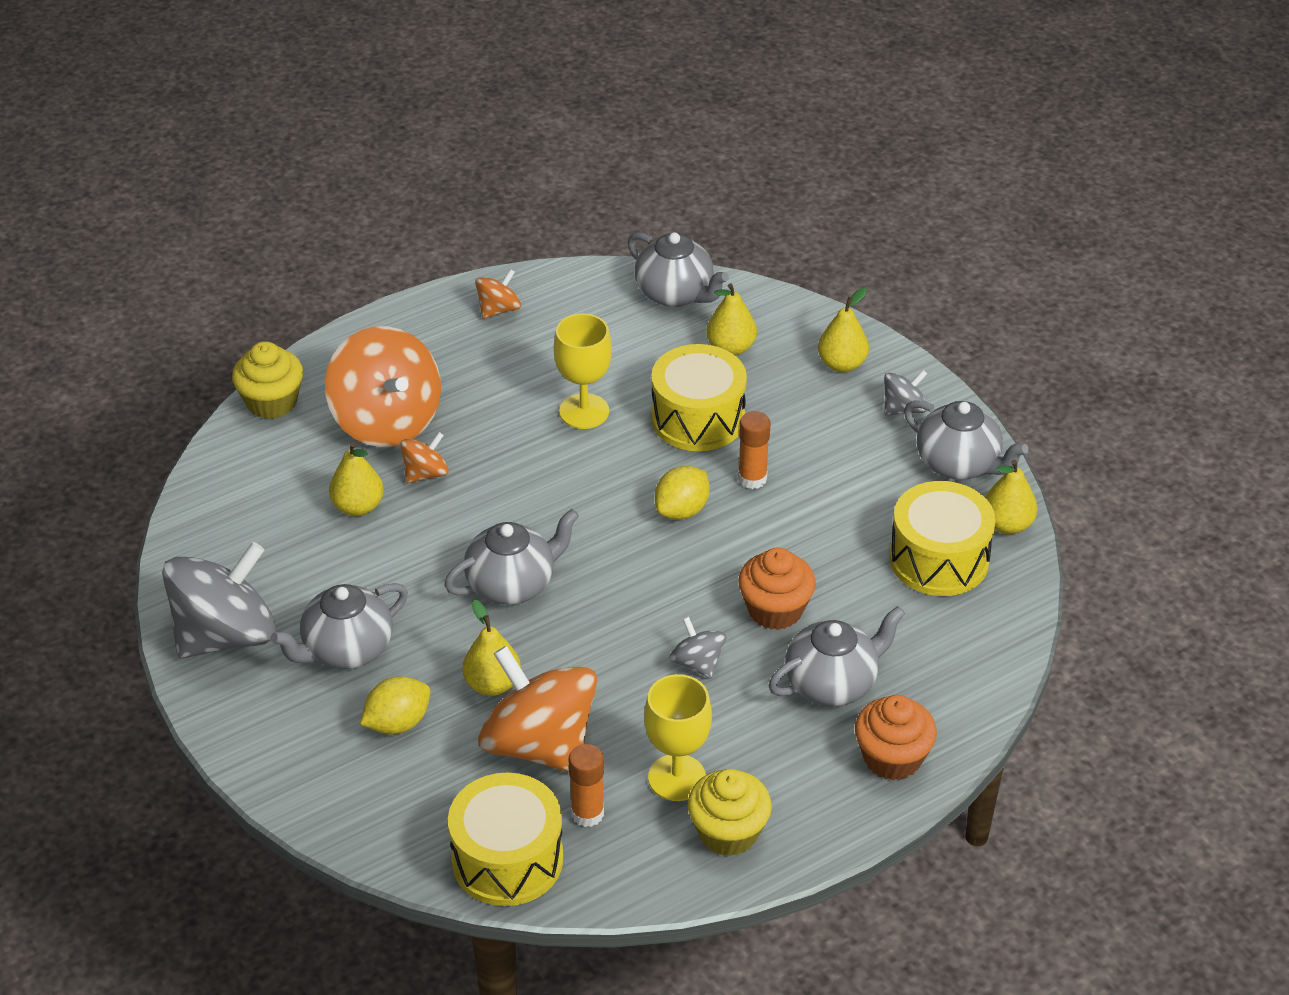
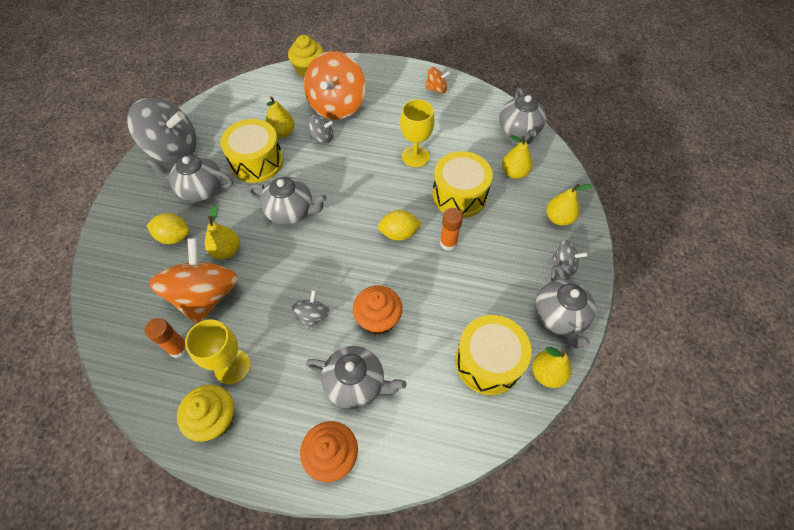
camera: 45 degrees right, 15 degrees up
(425, 473) = (322, 137): orange spinning top -> grey spinning top
(507, 859) = (125, 339): yellow drum -> yellow drum (257, 162)

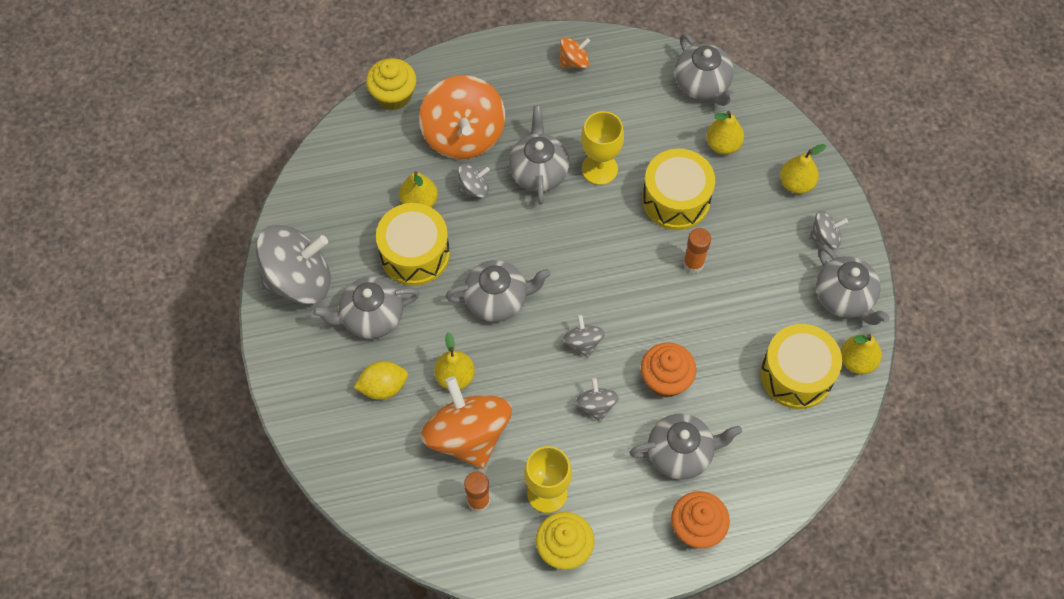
camera: 25 degrees left, 5 degrees up
(332, 265) = (583, 342): none -> grey spinning top
(372, 143) = (538, 171): none -> grey teapot
(399, 233) = (634, 275): yellow lemon -> none

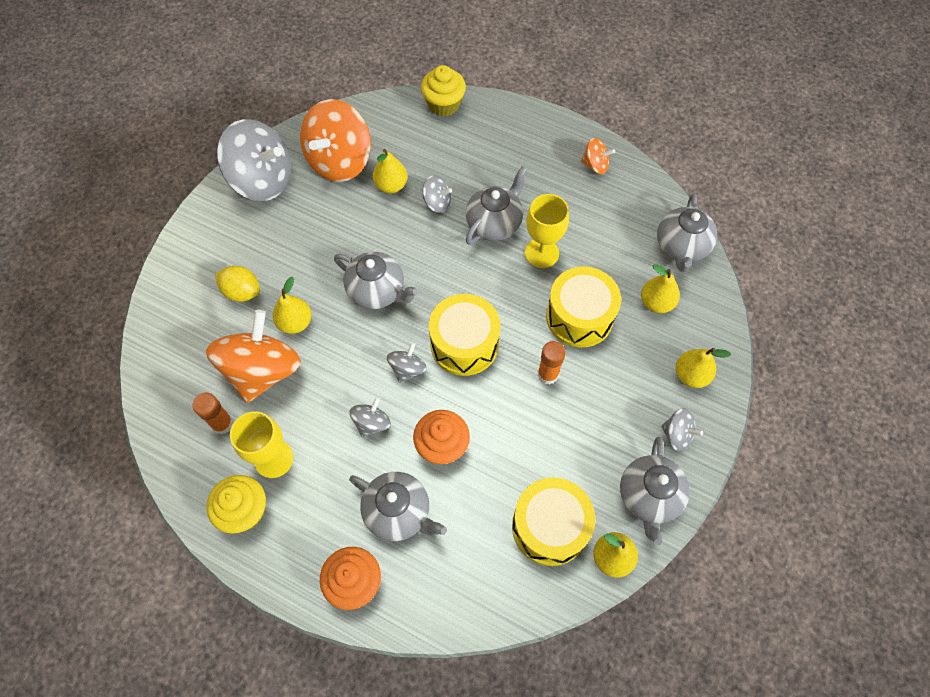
camera: 40 degrees right, 0 degrees up
(371, 317) = (282, 239): grey teapot -> none
(415, 254) = (353, 218): yellow drum -> yellow drum (464, 344)
(463, 135) = (465, 162): orange spinning top -> orange spinning top (339, 161)

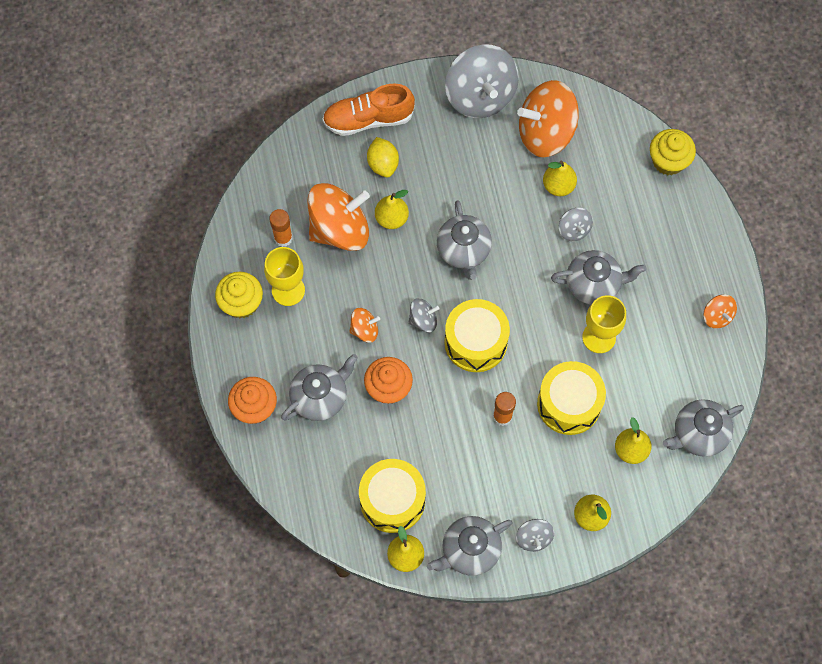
camera: 50 degrees right, 5 degrees up
(193, 272) = (368, 119): none -> orange shoe
(371, 423) = (364, 330): grey spinning top -> orange spinning top
(398, 512) = (320, 397): grey teapot -> grey teapot turned 120 degrees counterclockwise

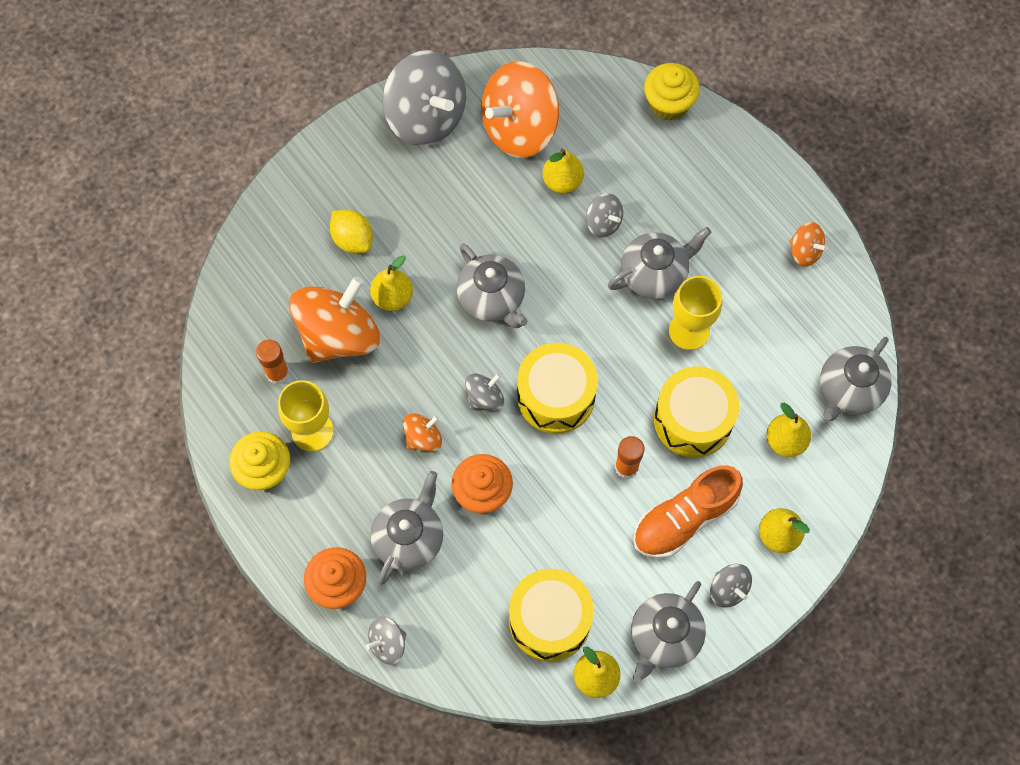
camera: 25 degrees left, 0 degrees up
(269, 464) = (387, 643): none -> grey spinning top
(368, 119) = (311, 195): orange shoe -> orange shoe (684, 518)

